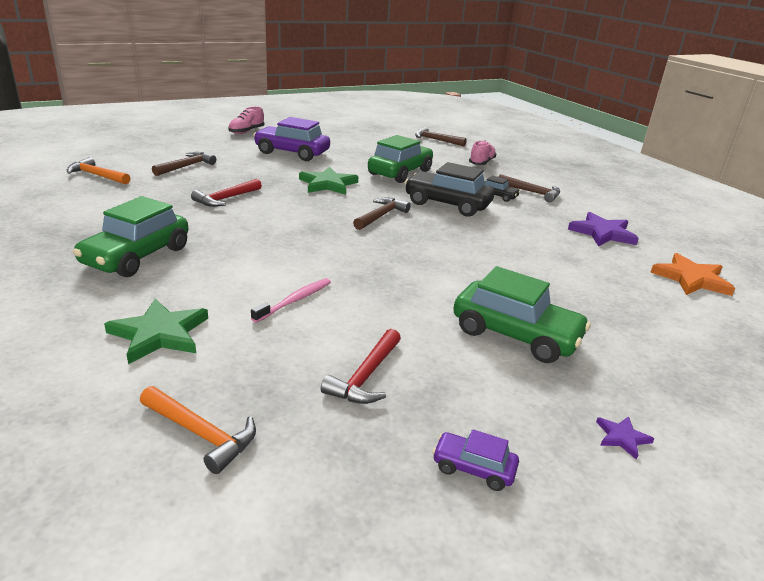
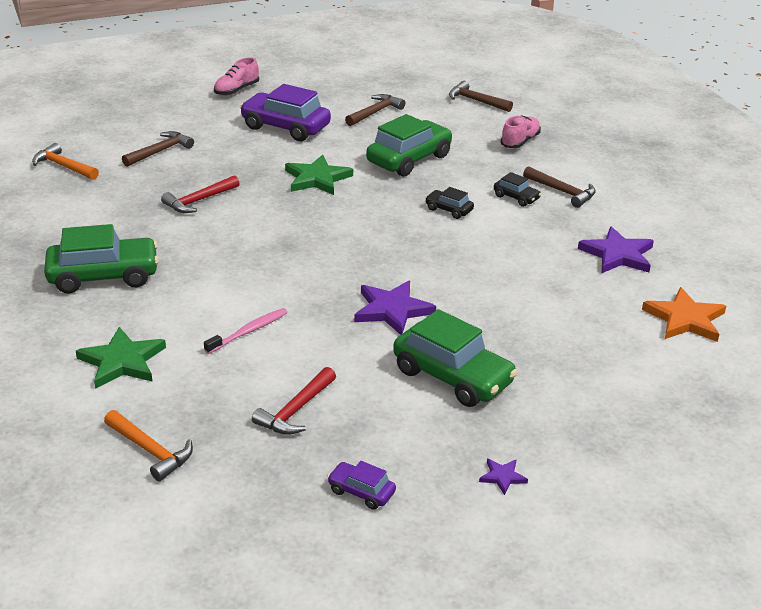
camera: 10 degrees right, 5 degrees up
(136, 256) = (104, 276): green car -> green car turned 135 degrees counterclockwise
(381, 216) = (365, 227): brown hammer -> brown hammer (375, 112)
(431, 278) = (392, 310): none -> purple star
(447, 204) = (449, 210): black car -> black car, size x0.48

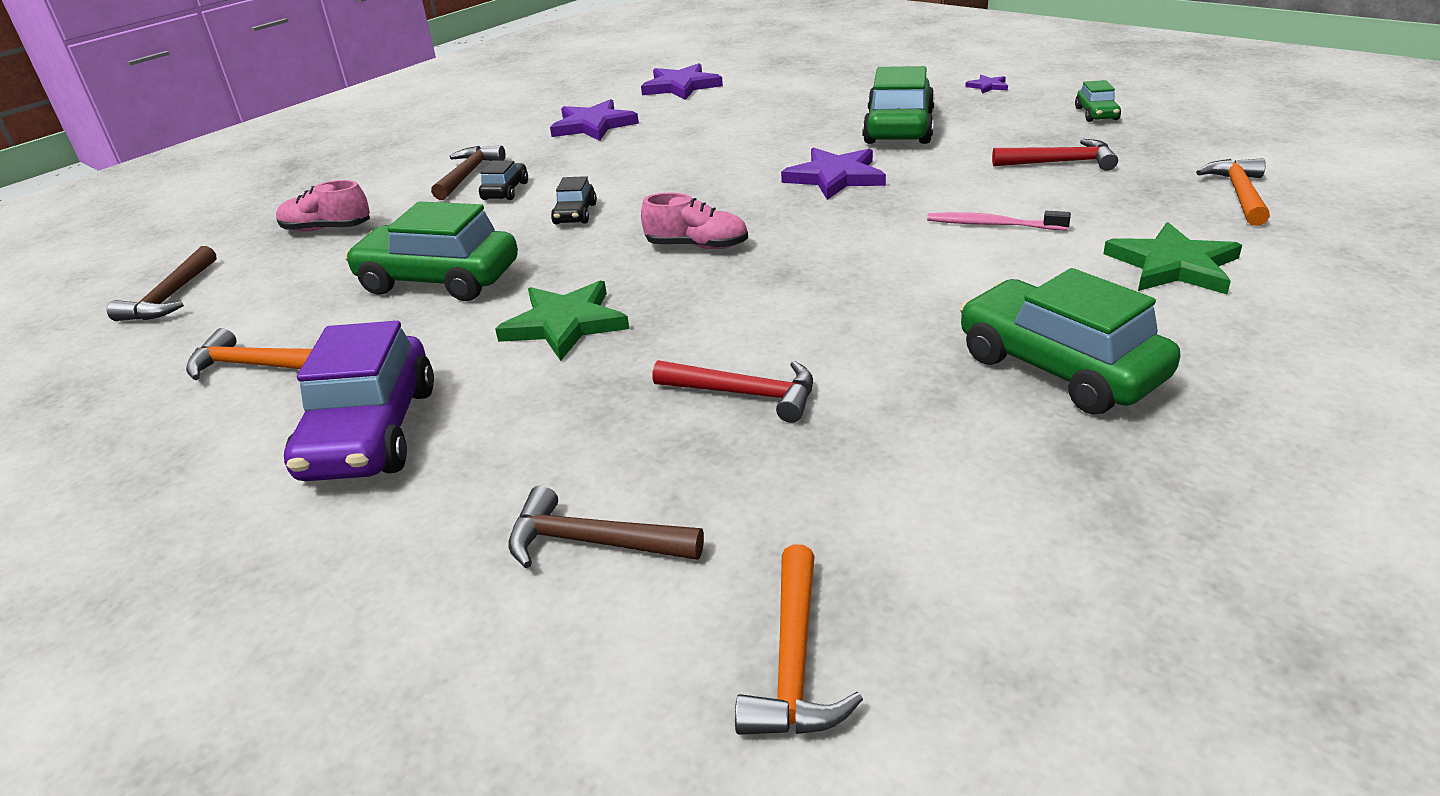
camera: 115 degrees left, 0 degrees up
(236, 90) = (166, 596): pink shoe -> pink shoe (697, 246)
(361, 492) = (1096, 114): purple car -> green car
(375, 112) = (254, 366): brown hammer -> orange hammer
(685, 319) = (681, 86): orange star -> purple star

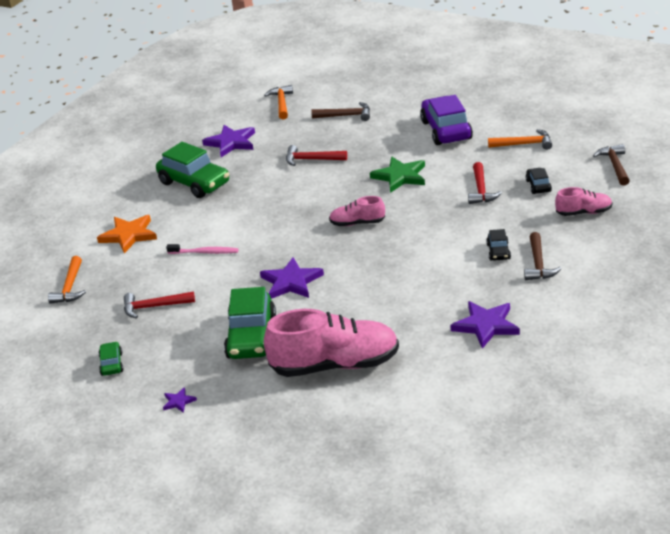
camera: 170 degrees right, 0 degrees up
(439, 280) = (481, 190): green car -> red hammer
(575, 214) = (439, 238): black car -> black car (538, 186)
(681, 86) = (442, 389): purple star -> purple star (231, 143)
(792, 104) = (335, 365): none -> pink shoe
(1173, 265) = (129, 235): green star -> orange star

